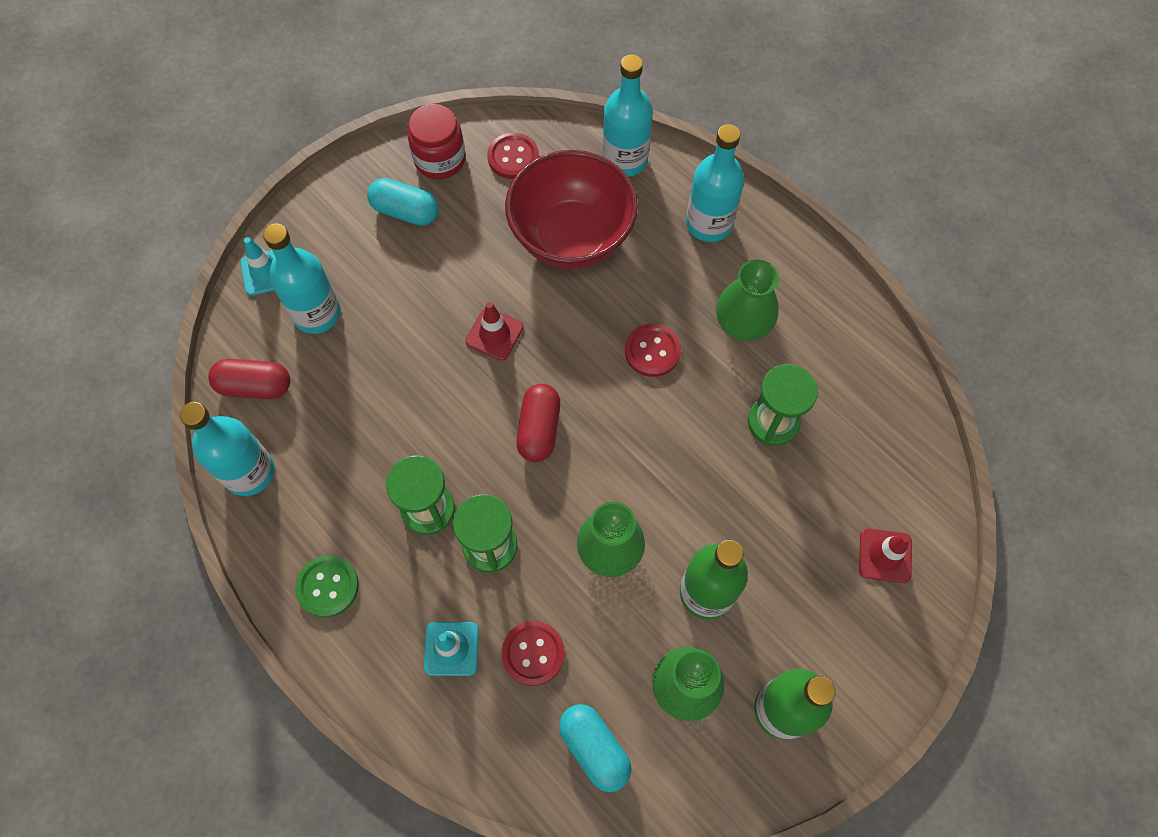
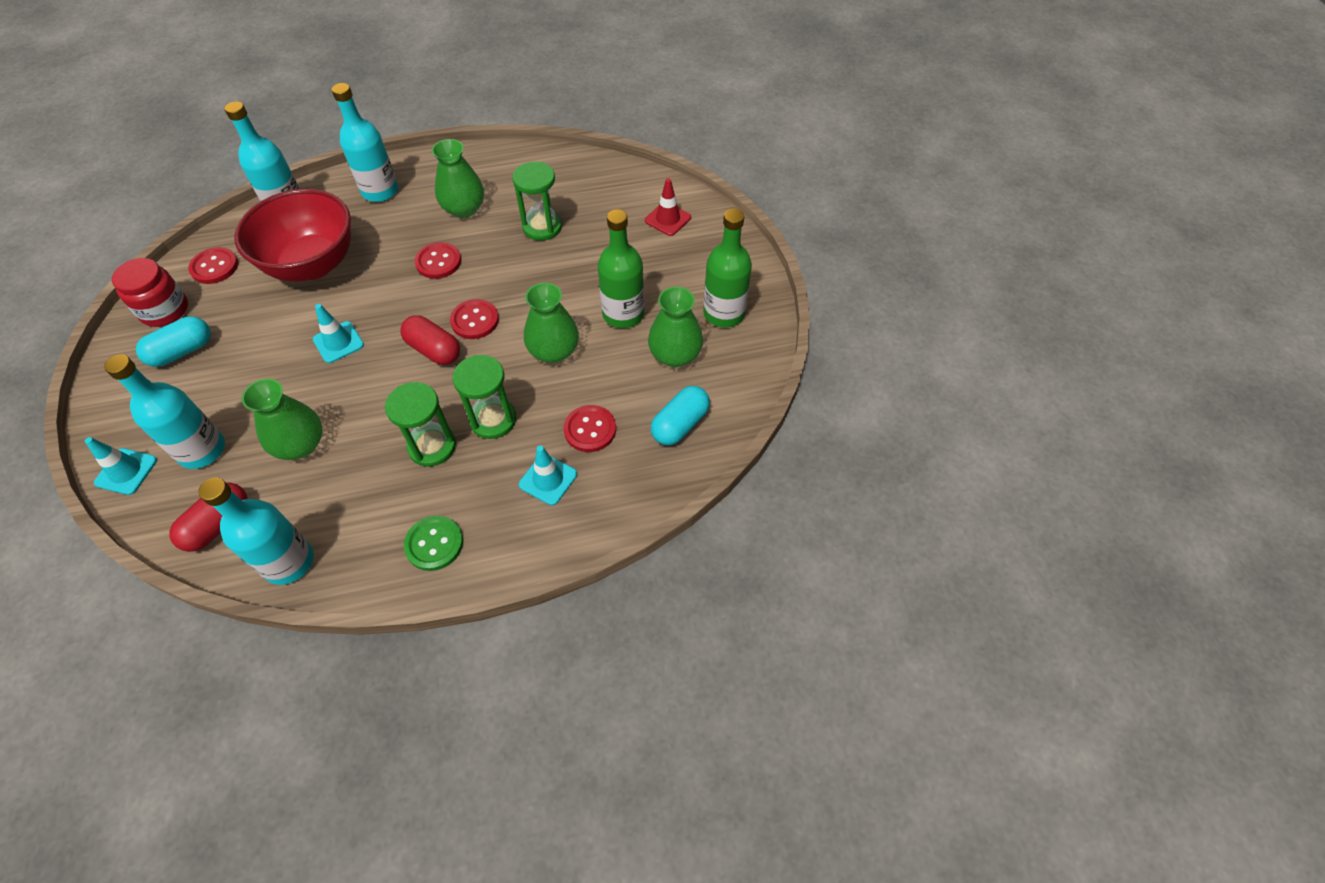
camera: 60 degrees left, 10 degrees down
(366, 390) = (301, 445): none -> green vase
(494, 334) = (338, 342): red traffic cone -> turquoise traffic cone
(594, 748) = (680, 424): turquoise capsule -> turquoise capsule turned 45 degrees counterclockwise
(599, 442) = (475, 320): none -> red button

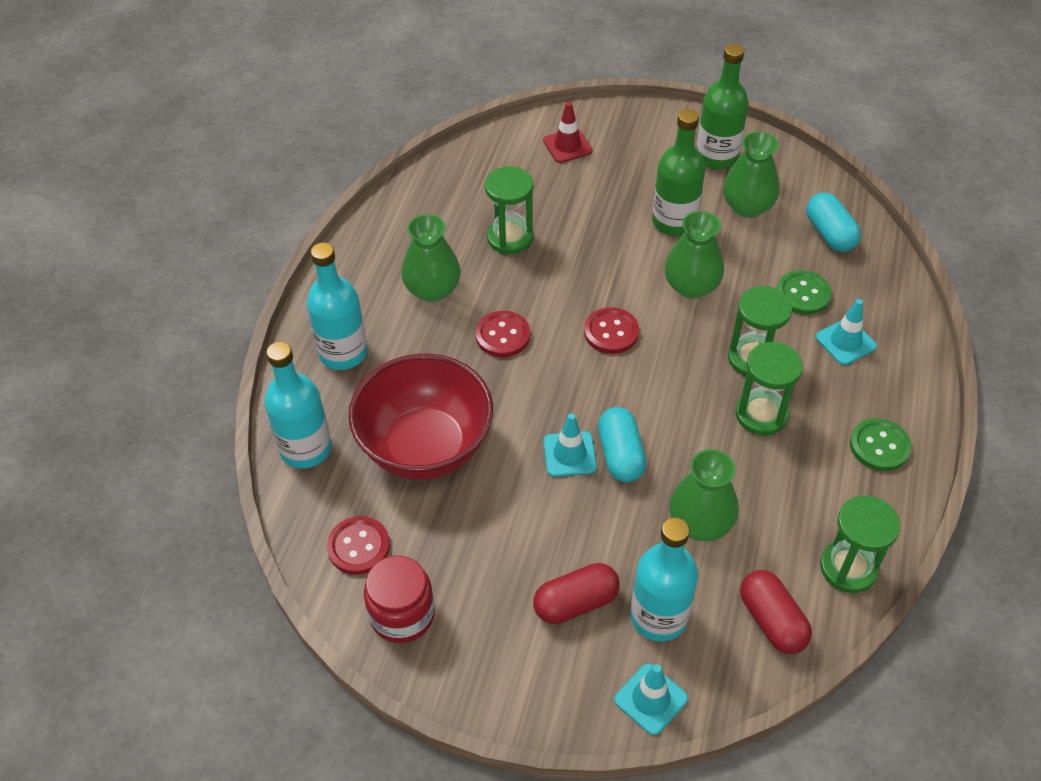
camera: 60 degrees left, 5 degrees down
(182, 351) = (488, 608): turquoise capsule -> turquoise capsule (620, 455)
(288, 562) = (848, 568): turquoise bottle -> green hourglass
(434, 350) = (632, 376): red capsule -> red capsule (576, 603)
(590, 429) = (803, 294): red button -> green button

